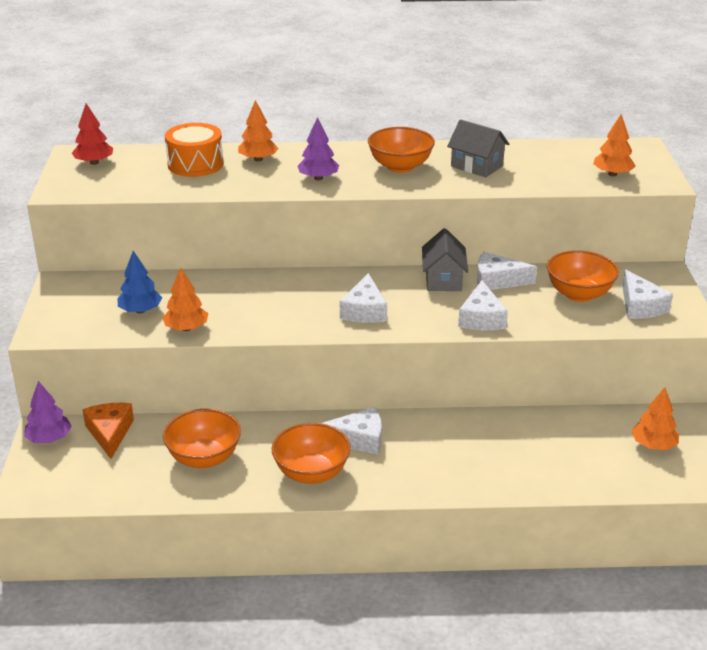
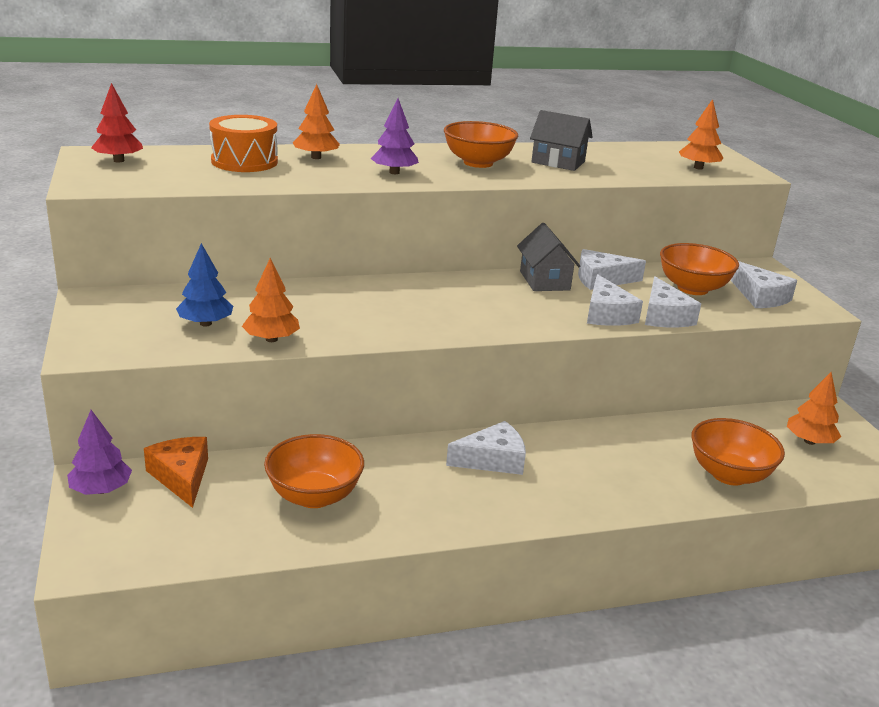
camera: 15 degrees left, 5 degrees down
(311, 473) = (454, 502): orange bowl -> orange bowl (729, 474)
(364, 310) = (475, 312): white cheese -> white cheese (664, 316)

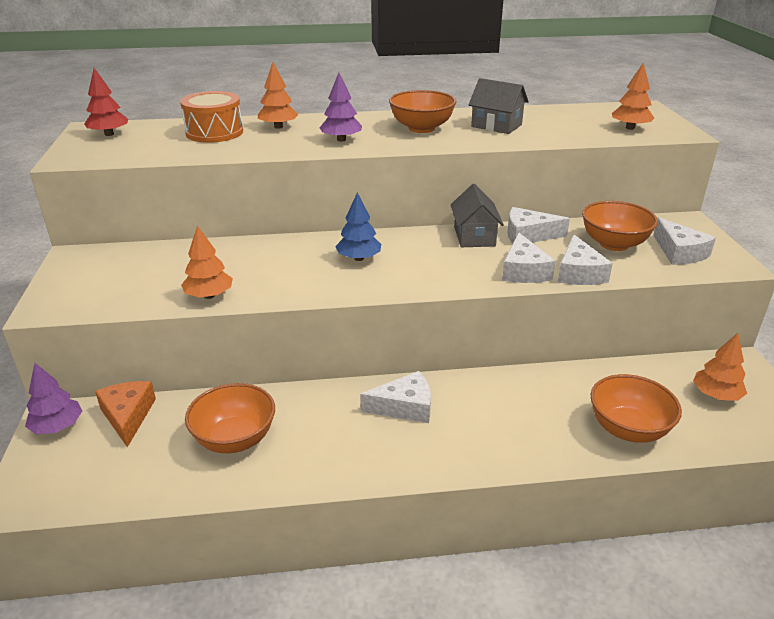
camera: 10 degrees right, 5 degrees up
(205, 323) = (158, 280): blue tree -> blue tree (358, 258)

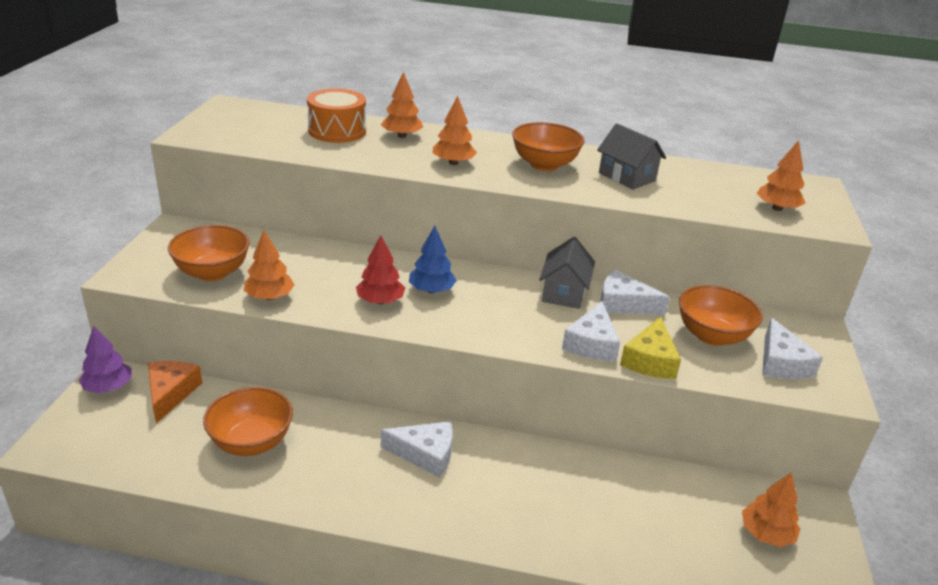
camera: 15 degrees right, 0 degrees up
(109, 134) = (241, 115): red tree -> red tree (380, 301)
(341, 139) = (453, 163): purple tree -> orange tree
(579, 273) = (650, 360): white cheese -> yellow cheese
(628, 429) = (643, 543): orange bowl -> orange bowl (212, 272)

